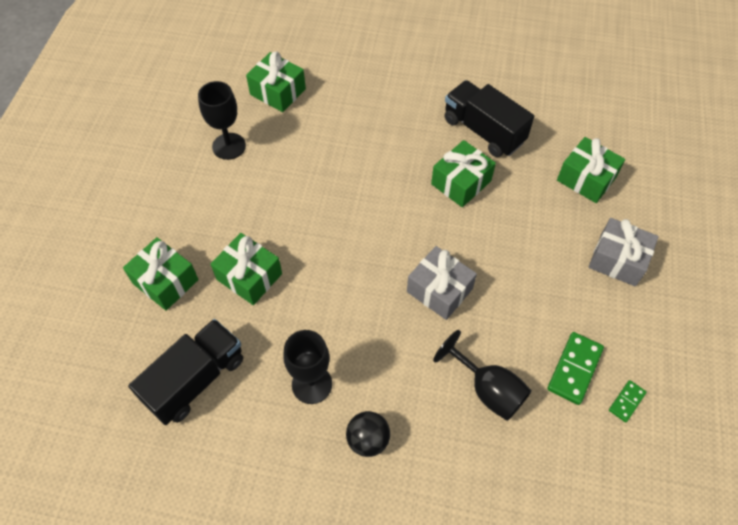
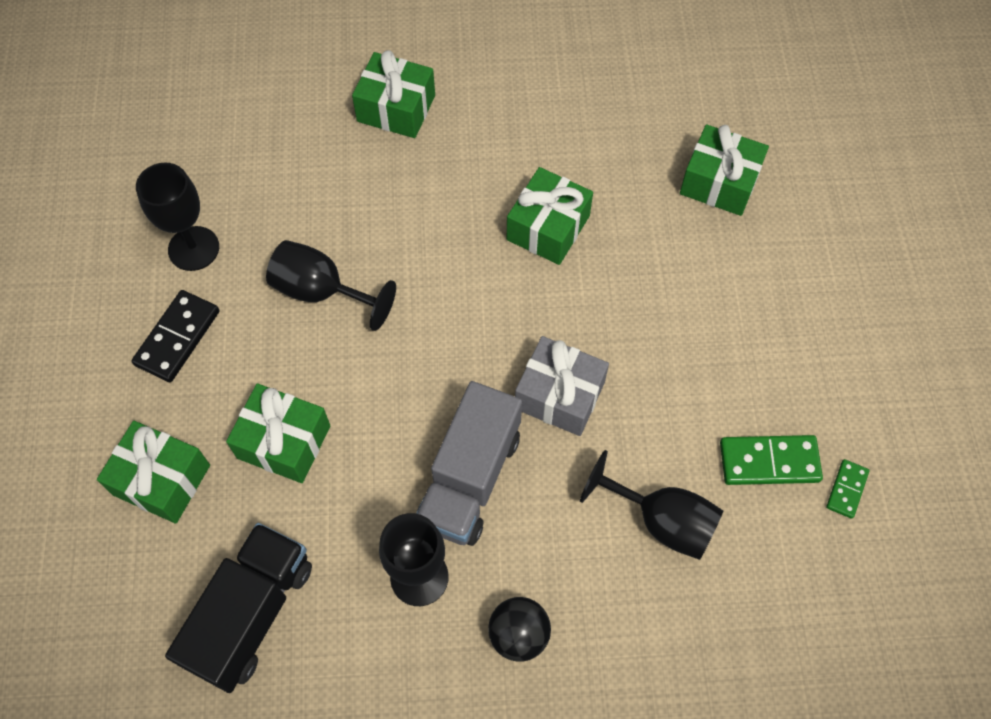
camera: 15 degrees left, 5 degrees up
(202, 197) = (177, 338): none -> black domino
(278, 92) = (242, 146): green gift -> green gift (396, 108)
(301, 189) = (321, 291): none -> black goblet
(364, 329) = (470, 478): none -> grey truck
(483, 131) = (559, 142): black truck -> none
(574, 369) = (769, 462): green domino -> green domino turned 75 degrees clockwise
(617, 260) = (789, 292): grey gift -> none

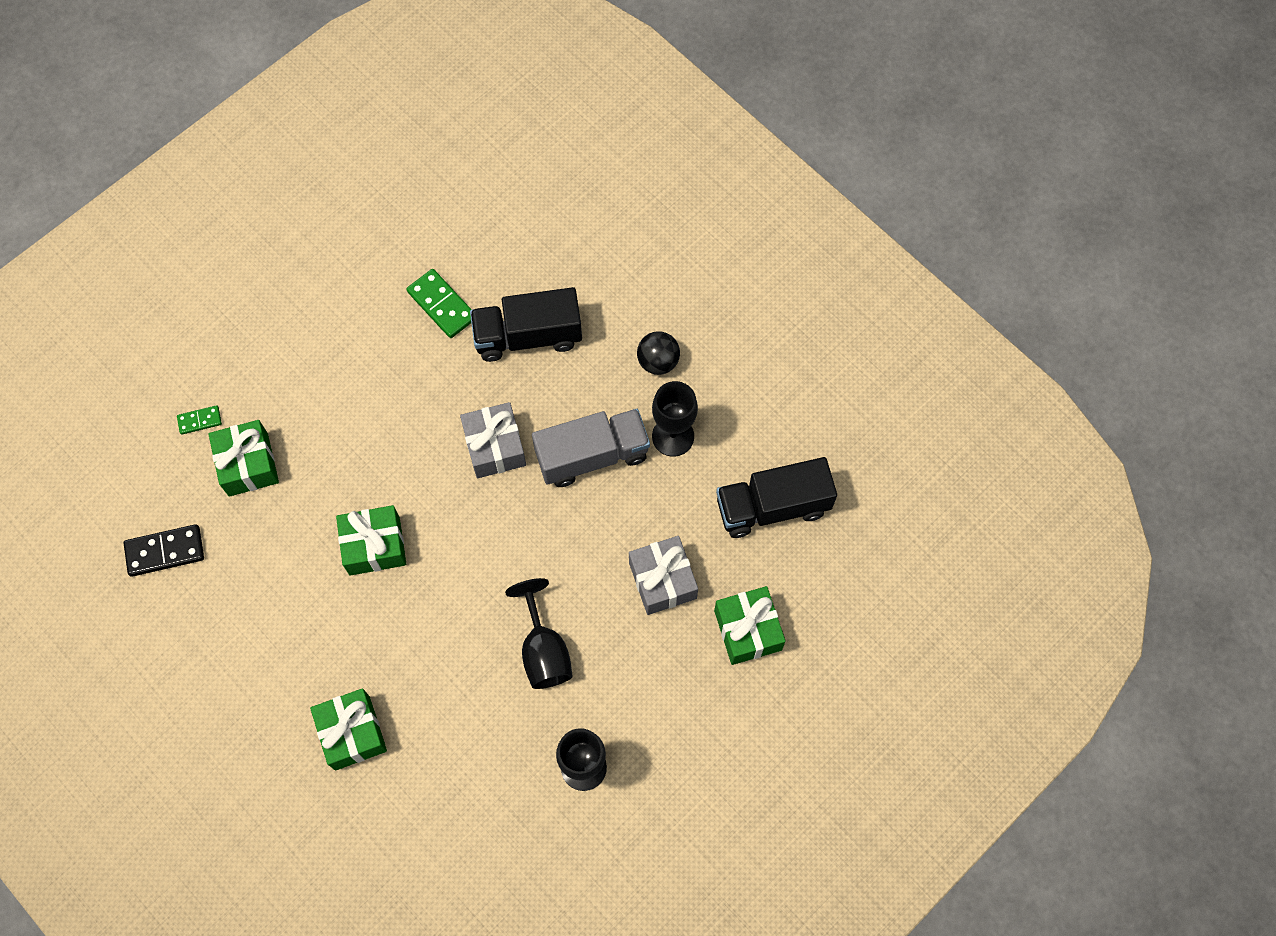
camera: 130 degrees left, 5 degrees up
(177, 338) = (654, 713): black domino -> black domino (165, 552)
(284, 442) = (662, 580): green gift -> grey gift
(662, 521) = (528, 336): black goblet -> black truck
(847, 489) = (426, 256): green domino -> green domino (200, 420)

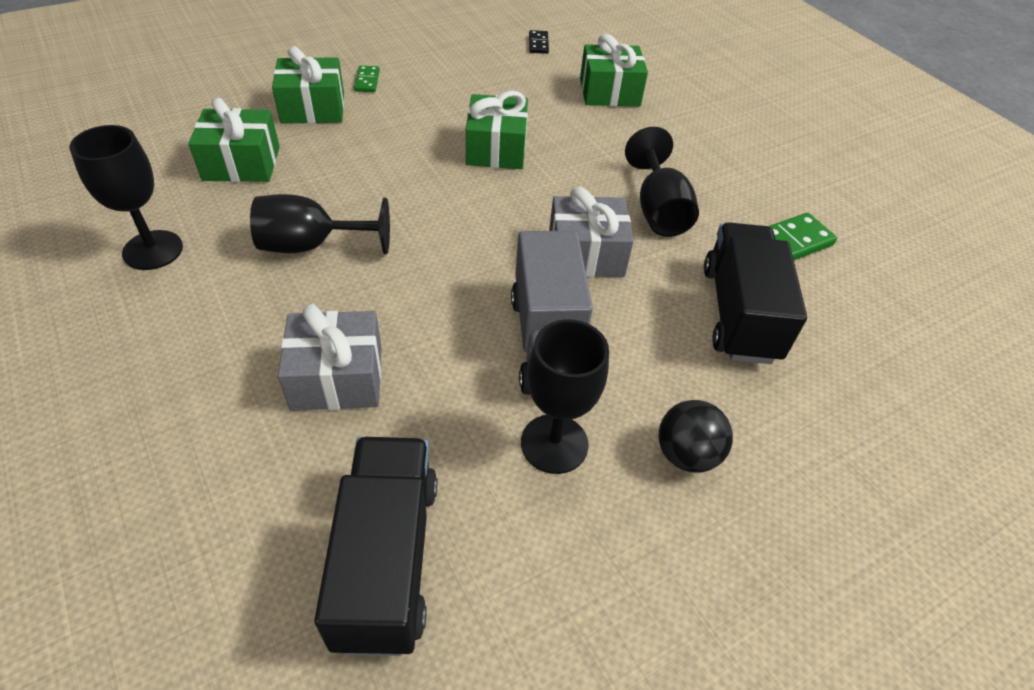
camera: 100 degrees right, 20 degrees down
(165, 552) = (538, 44): black domino -> black domino, size x0.57
(200, 420) = (661, 74): green domino -> green domino (367, 81)
(425, 400) = (658, 210): none -> black goblet
(748, 630) = (205, 464): green gift -> green gift (241, 163)

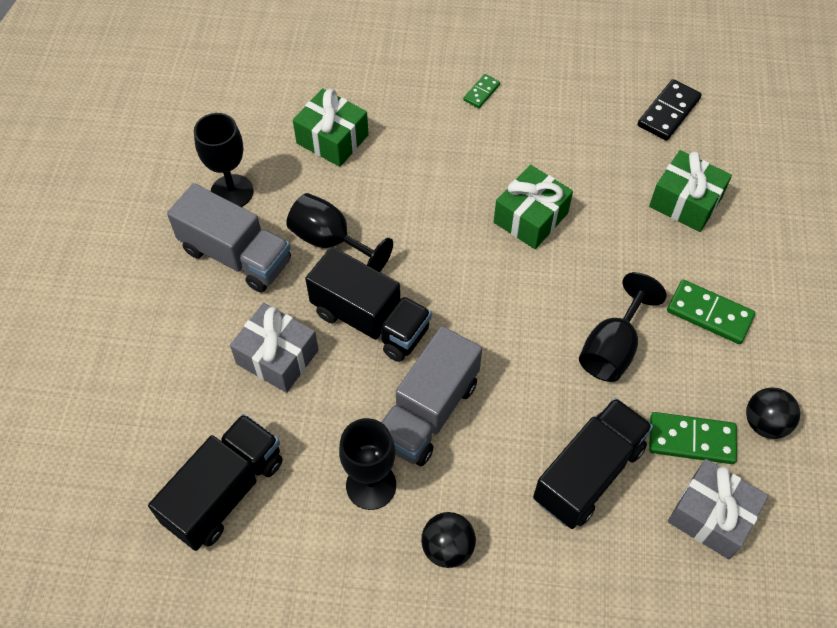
camera: 40 degrees right, 10 degrees up
(204, 305) = (236, 255): none -> grey truck
(313, 108) = (419, 104): green gift -> none
(416, 293) = (370, 321): none -> black truck
(538, 44) = (668, 112): black domino -> black domino, size x1.75
(586, 254) = (517, 355): grey gift -> grey gift (711, 516)
(704, 154) = (709, 314): none -> green domino
(821, 206) = (765, 423): none -> black ball

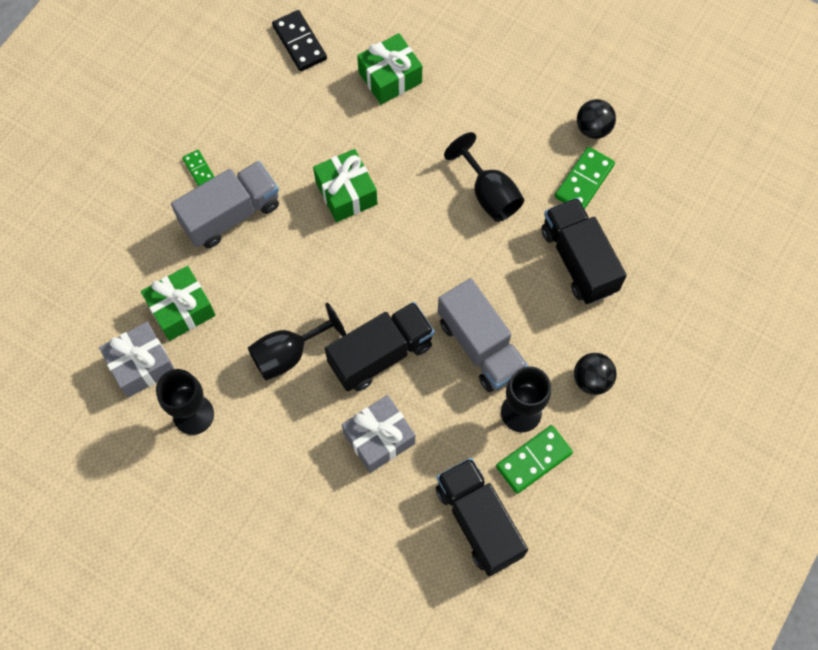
camera: 65 degrees left, 10 degrees up
(236, 255) = (263, 435): grey truck -> grey truck (231, 214)
(709, 314) = (493, 115): green domino -> green domino (533, 460)
(711, 516) = (643, 199): grey gift -> grey gift (141, 365)

